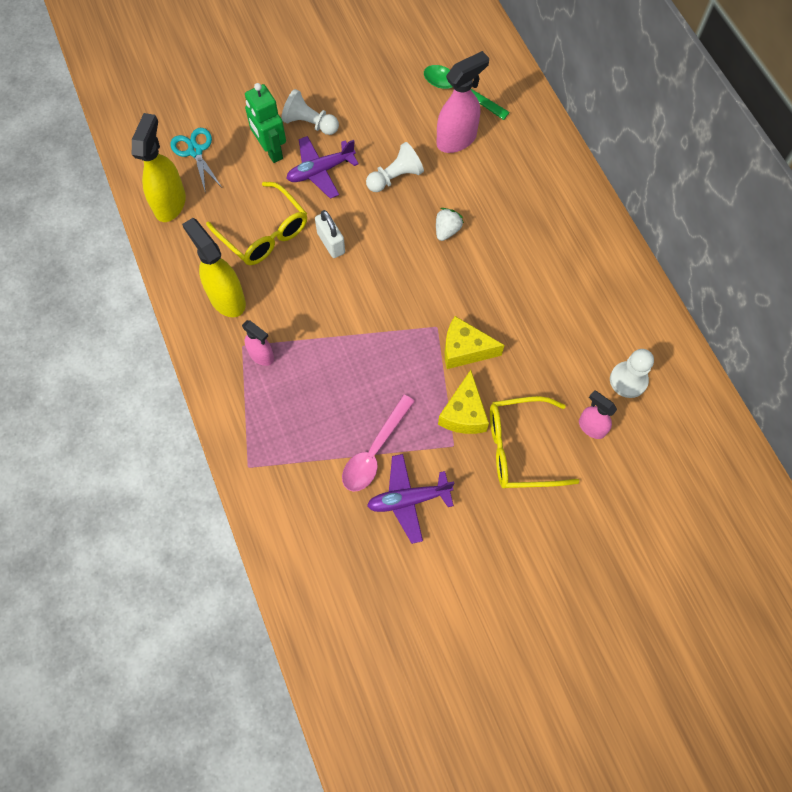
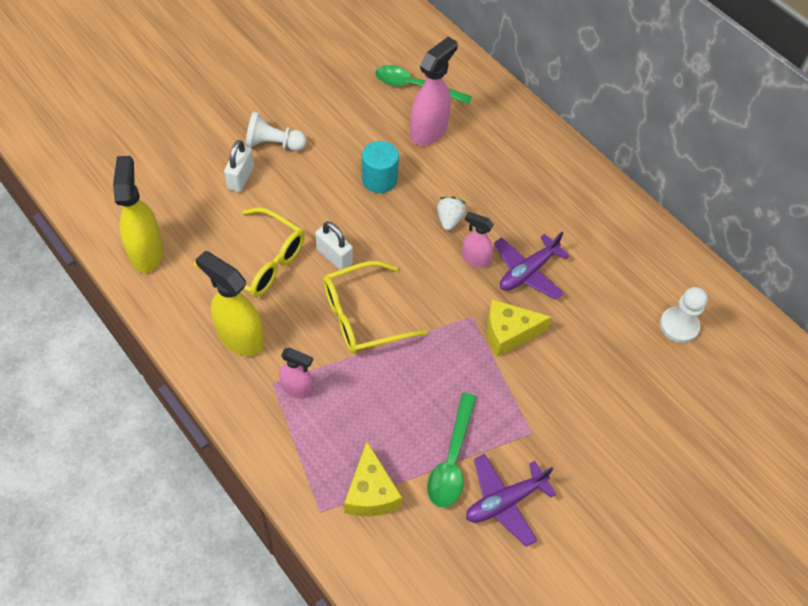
camera: 20 degrees left, 10 degrees down
(195, 151) = (159, 194): turquoise scissors -> none
(271, 150) = (241, 178): green robot -> white padlock
(320, 171) = (300, 188): purple plane -> purple plane (528, 272)
(374, 451) = (452, 459): pink spoon -> green spoon
(395, 177) = (379, 179): white pawn -> turquoise cylinder
(464, 413) = (530, 397): yellow cheese -> yellow cheese (370, 492)
(520, 448) = (599, 419): yellow glasses -> yellow glasses (363, 316)
(591, 427) = (661, 380): pink spray bottle -> pink spray bottle (475, 259)

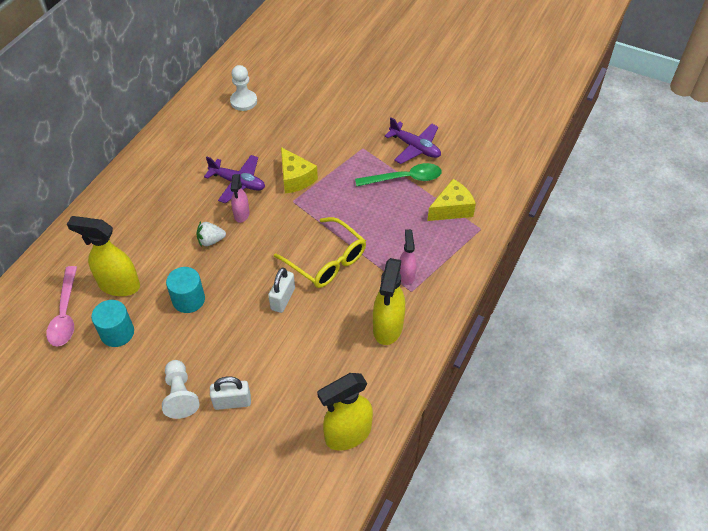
camera: 110 degrees left, 5 degrees down
(260, 262) = (313, 346): yellow glasses -> none
(371, 117) = (117, 333): none -> turquoise cylinder
(415, 87) = (65, 314): green spoon -> pink spoon
(429, 131) = (119, 285): pink spray bottle -> yellow spray bottle

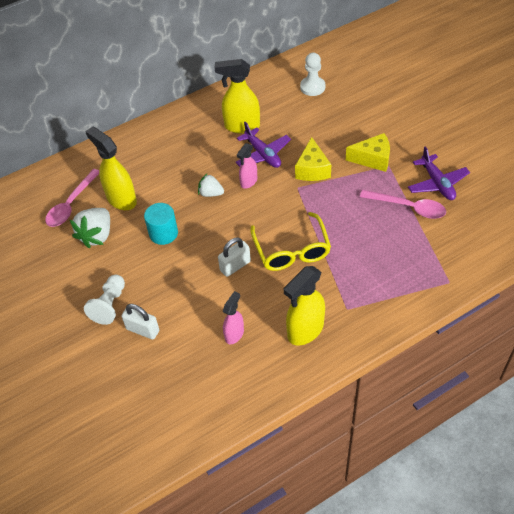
camera: 35 degrees right, 0 degrees up
(117, 333) = (97, 235): turquoise cylinder -> white strawberry
(347, 434) = (212, 402): yellow spray bottle -> yellow spray bottle (241, 126)
(404, 178) = (408, 207): green spoon -> pink spoon
(406, 275) = (352, 293): pink spray bottle -> pink spray bottle (234, 334)
(452, 209) = (434, 252): yellow cheese -> yellow cheese (372, 159)

